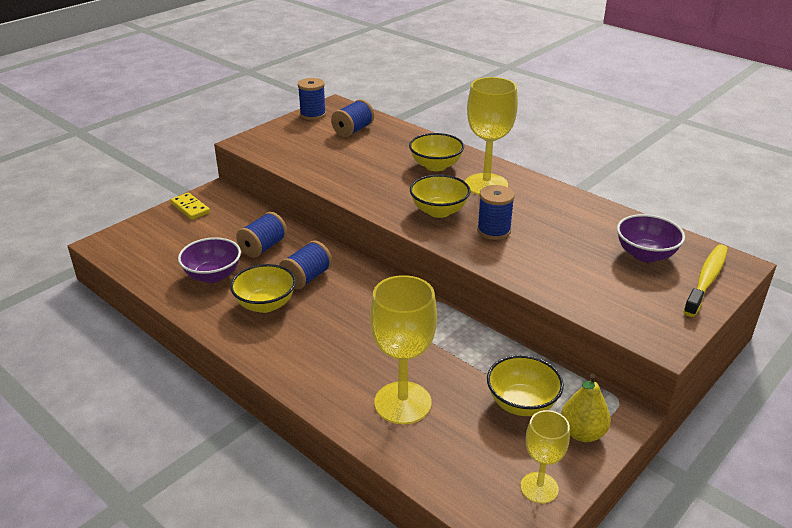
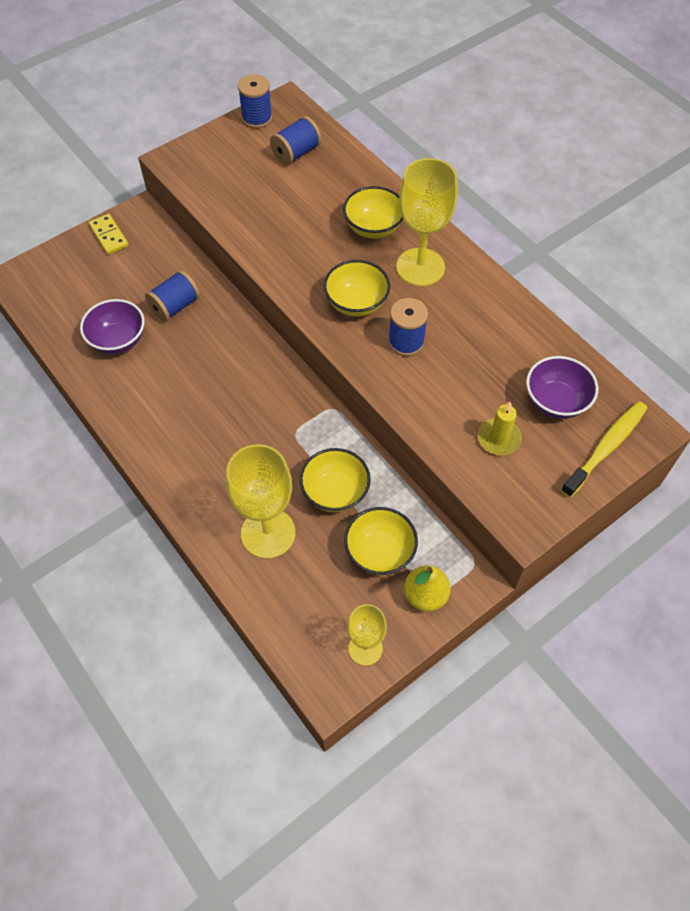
camera: 10 degrees right, 25 degrees up
(265, 304) = (163, 388): yellow bowl -> yellow bowl (335, 492)
(307, 278) = (211, 357): blue spool -> none
(607, 284) = (499, 438): none -> yellow candle

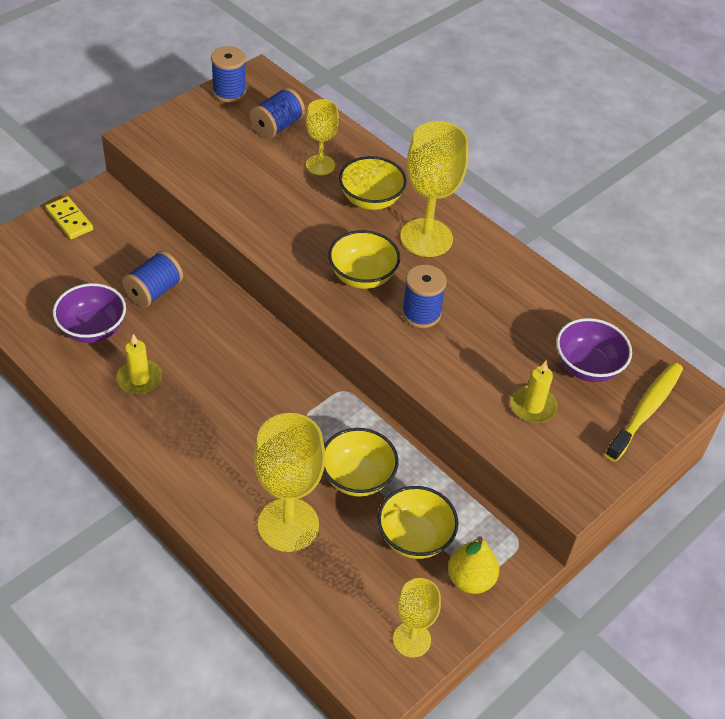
camera: 10 degrees left, 10 degrees down
(153, 388) = (139, 378): none -> yellow candle
(331, 192) = (320, 165): none -> yellow goblet

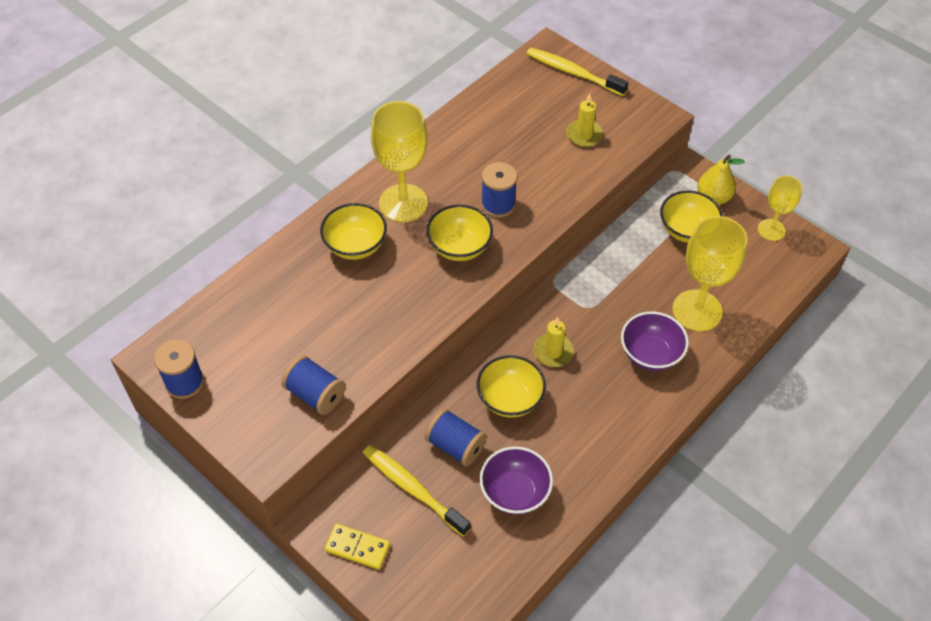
camera: 90 degrees left, 5 degrees up
(69, 220) = (357, 547): yellow domino -> yellow domino turned 60 degrees clockwise
(116, 258) = (413, 489): none -> yellow toothbrush
(139, 378) = (569, 440): yellow candle -> yellow candle (553, 352)
(277, 126) = (245, 331): blue spool -> blue spool (315, 394)
(320, 165) = (306, 289): yellow goblet -> none
(357, 477) = (641, 268): yellow bowl -> yellow bowl (510, 399)
(587, 367) = (536, 102): purple bowl -> purple bowl (650, 354)

